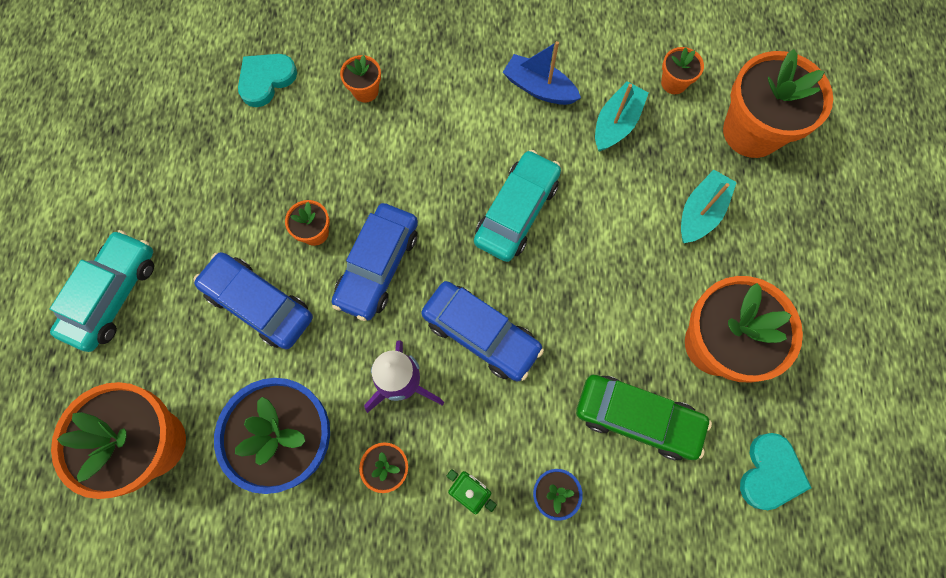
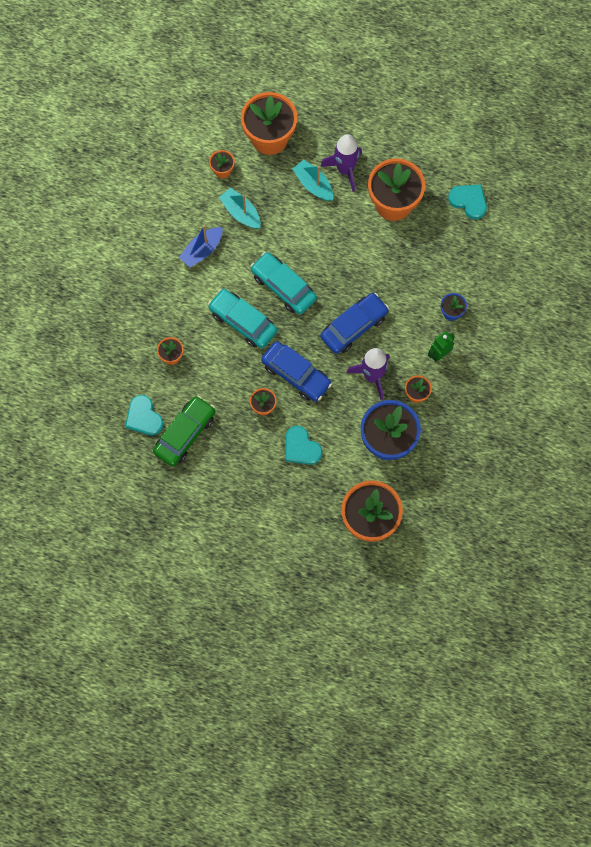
camera: 75 degrees left, 0 degrees up
(113, 295) = (271, 533): turquoise car -> turquoise car (243, 322)
(259, 304) = (301, 448): blue car -> turquoise heart
(637, 418) = (423, 258): green car -> green car (185, 434)
(745, 253) = (345, 170): none -> purple rocket

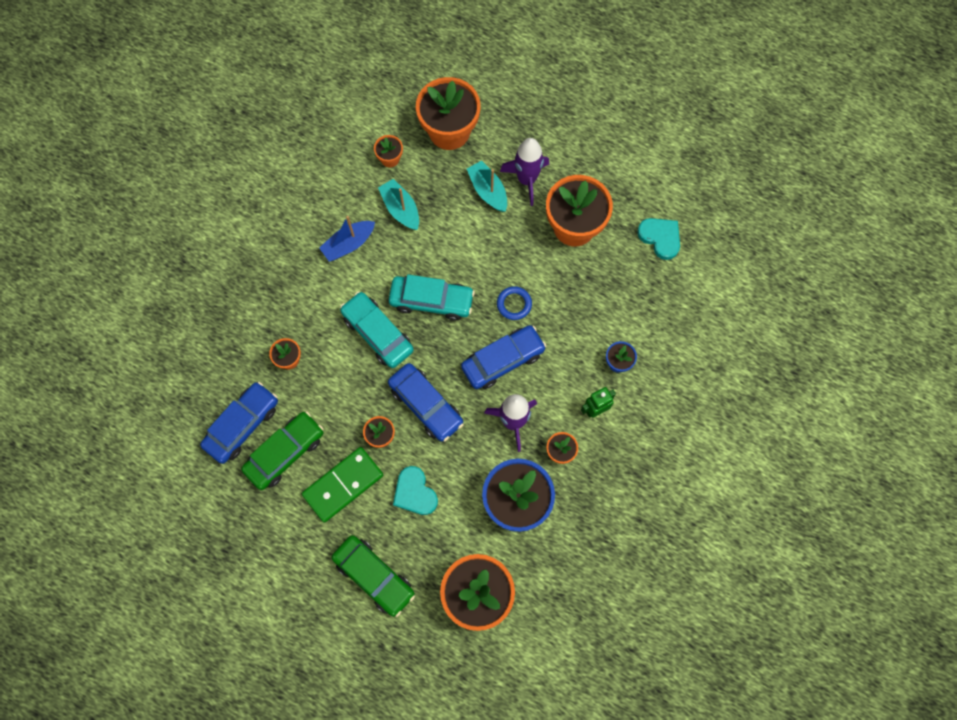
camera: 10 degrees right, 0 degrees up
(144, 417) = (242, 425): turquoise heart -> blue car
(239, 451) = (343, 485): none -> green domino
(281, 520) = (374, 576): none -> green car
(283, 287) = (431, 301): turquoise car -> turquoise car turned 135 degrees clockwise
(354, 278) = (514, 304): none -> blue ring

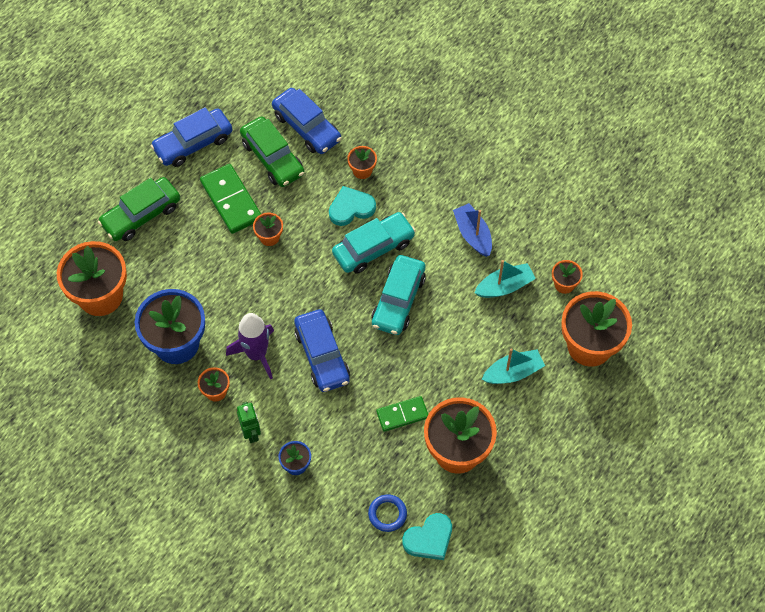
camera: 100 degrees right, 10 degrees down
(415, 493) = (208, 258): turquoise heart -> turquoise heart (351, 208)
(426, 405) = (291, 279): blue car -> blue car (193, 143)
(514, 304) = (380, 376): blue ring -> blue ring (387, 514)
(526, 179) = (520, 413): purple rocket -> none
(549, 278) = (402, 415): none -> green domino

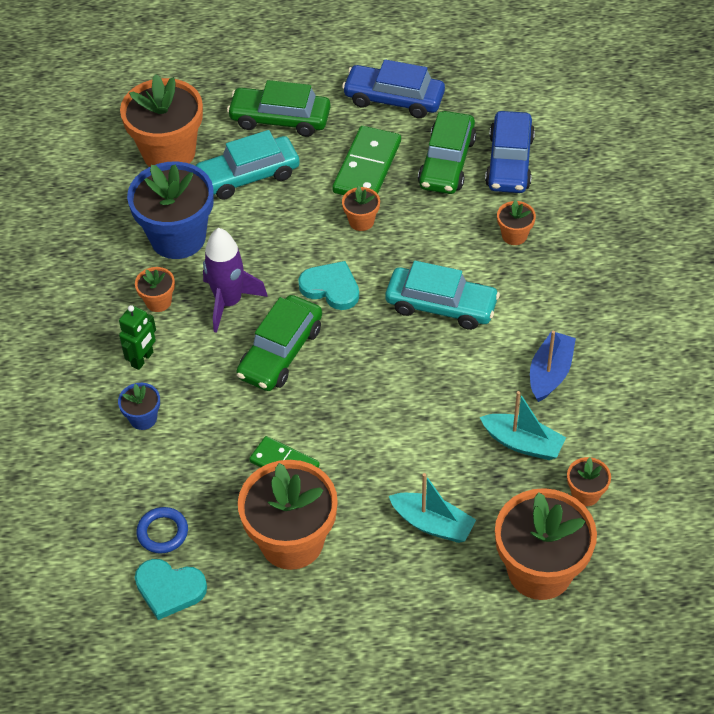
camera: 50 degrees right, 10 degrees down
(322, 355) = (280, 352): blue car -> green car
(351, 208) = (464, 257): turquoise heart -> turquoise heart (331, 288)
(398, 300) = (406, 367): turquoise car -> turquoise car (248, 176)

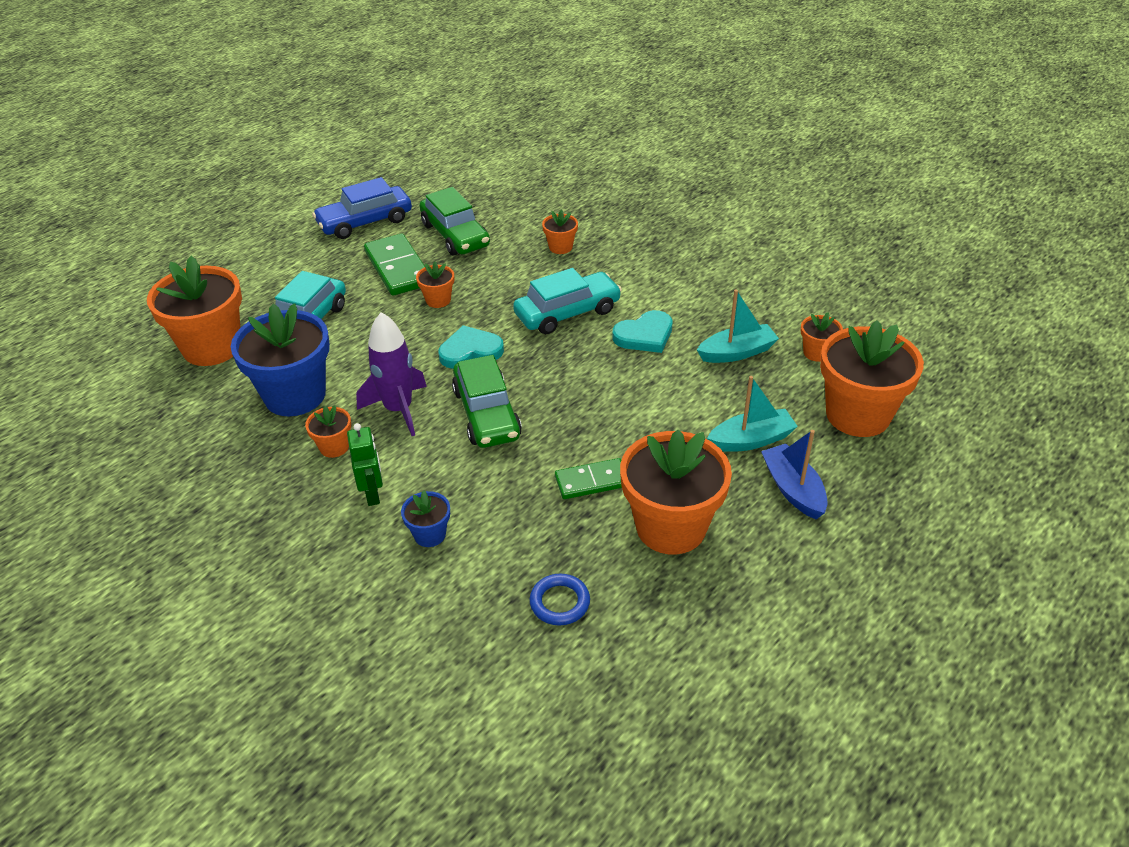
camera: 45 degrees left, 10 degrees down
(169, 589) = (623, 639): turquoise heart -> turquoise heart (644, 335)
(280, 119) = (286, 277): green car -> none
(509, 162) = (499, 212): blue car -> none
(550, 373) = (695, 304): blue boat -> blue boat (793, 489)

